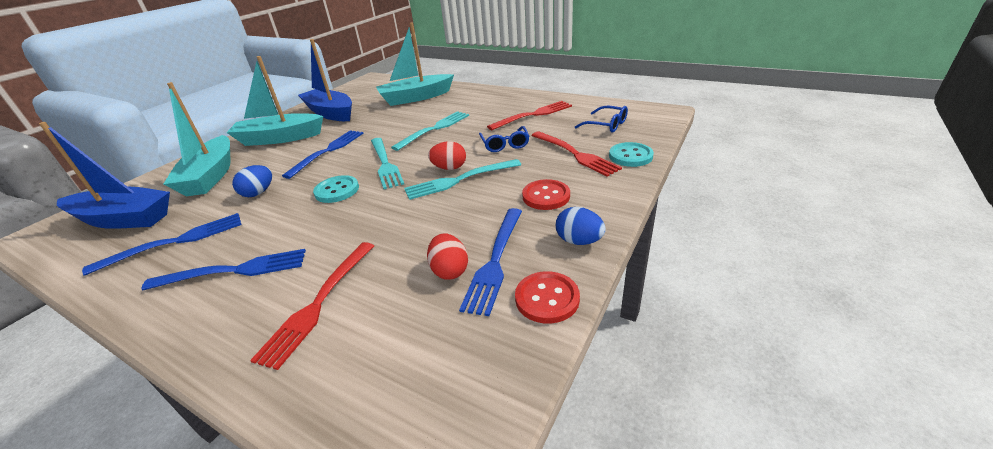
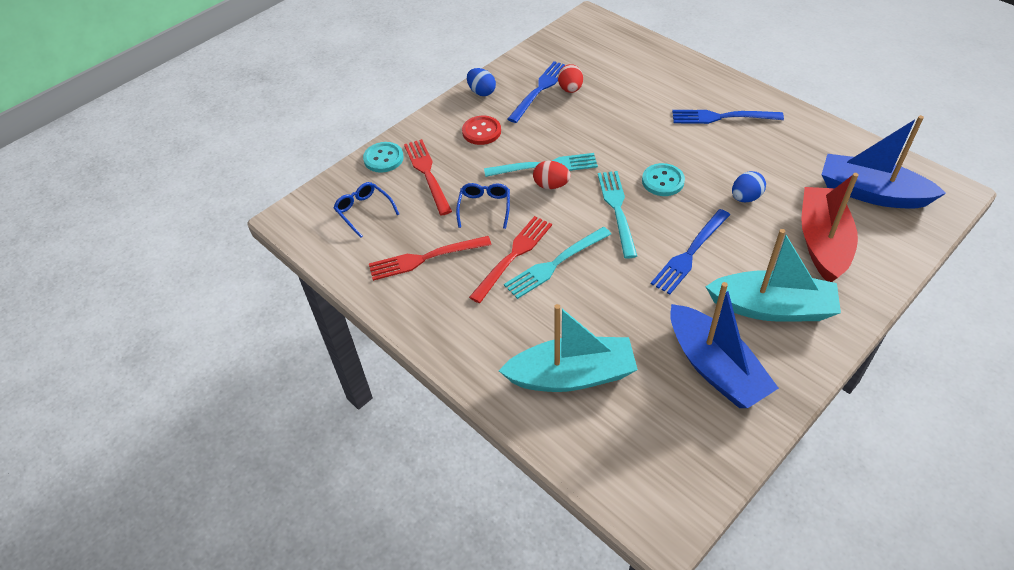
camera: 165 degrees left, 15 degrees up
(175, 242) = (791, 153): blue fork -> none
(211, 176) = (822, 242): turquoise boat -> red boat
(318, 304) = (652, 85): red fork -> red fork (513, 255)
(547, 298) = (519, 65): red button -> none

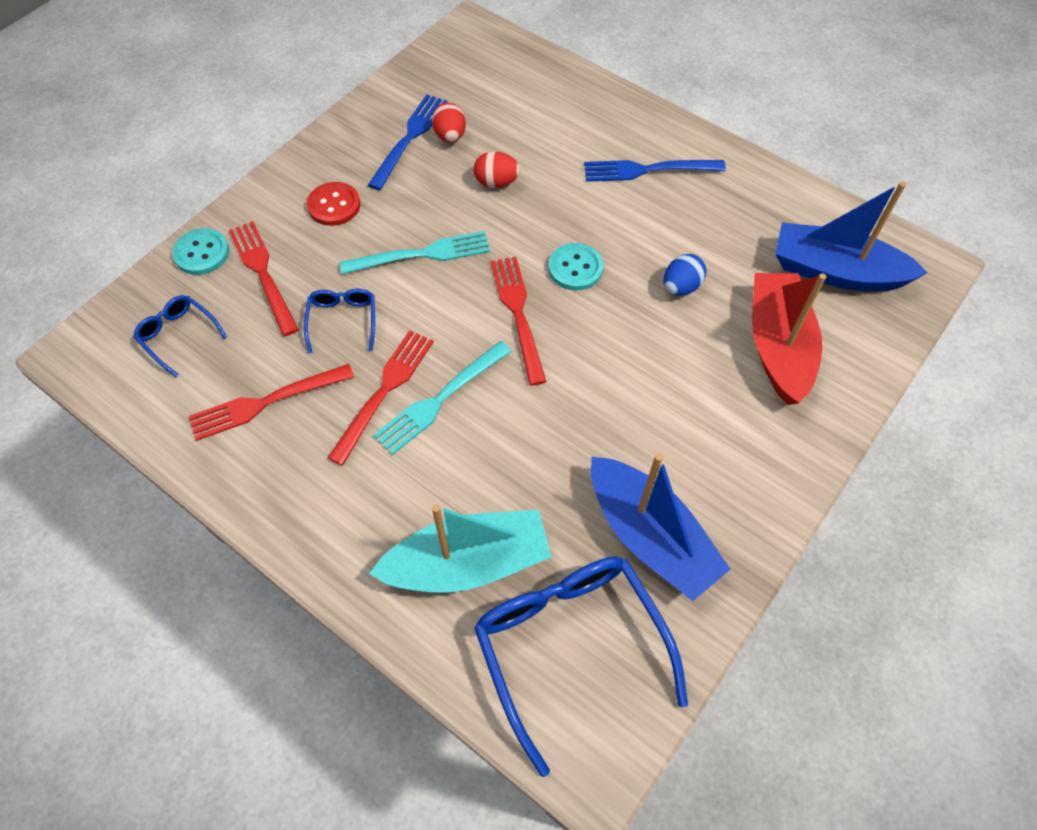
camera: 10 degrees left, 10 degrees up
(481, 92) = (331, 145): blue egg -> none
(551, 185) = (430, 282): red egg -> red egg (496, 182)
(617, 209) = (517, 313): turquoise fork -> red fork
(649, 439) = (570, 646): none -> blue glasses
(690, 254) = (613, 373): blue fork -> none
(772, 308) = (718, 445): turquoise boat -> none

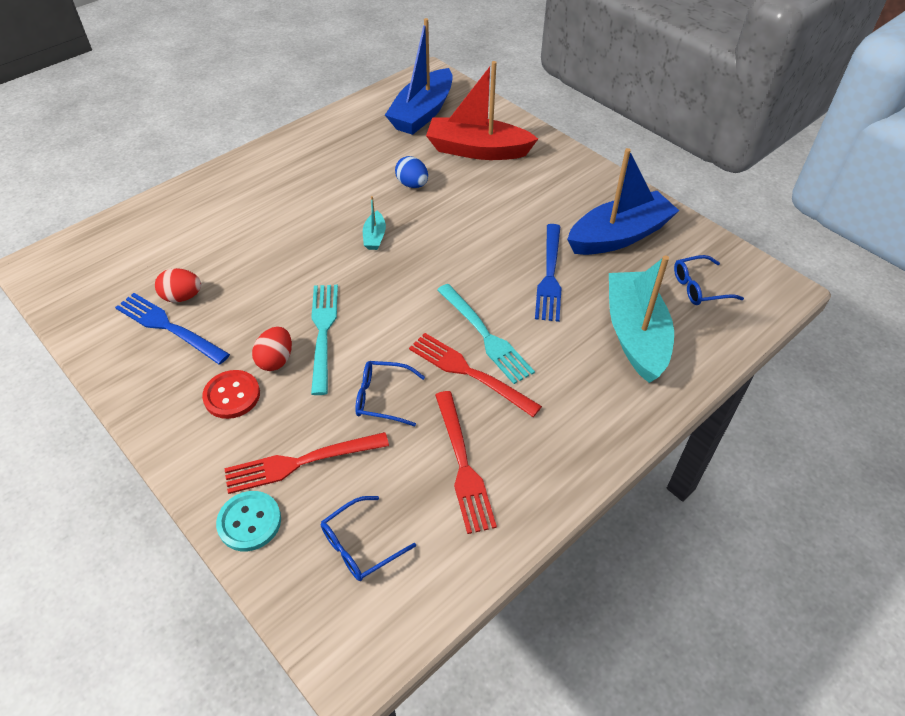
camera: 80 degrees left, 10 degrees down
(496, 182) = (258, 272): red egg -> red egg (276, 360)
(517, 313) = (410, 277): red fork -> none
(570, 646) = (699, 287): blue glasses -> blue glasses, size x0.49
(575, 268) = (374, 237): turquoise button -> turquoise boat
(647, 170) = (287, 181): blue fork -> blue fork (550, 276)

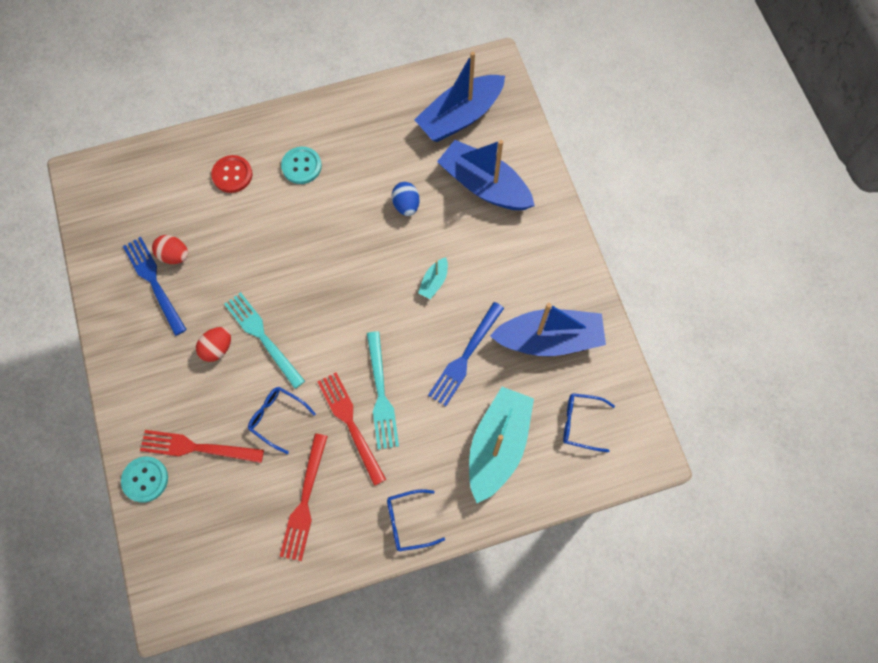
camera: 25 degrees right, 20 degrees up
(232, 395) = (174, 368): red button -> red button (232, 175)
(288, 187) = (301, 166): none -> turquoise button
(323, 332) = (262, 337): turquoise fork -> turquoise fork turned 60 degrees counterclockwise
(360, 545) = (207, 531): blue glasses -> blue glasses (408, 522)
(374, 237) = (346, 253): turquoise boat -> turquoise boat (434, 282)
(477, 150) = (484, 185): red boat -> blue boat

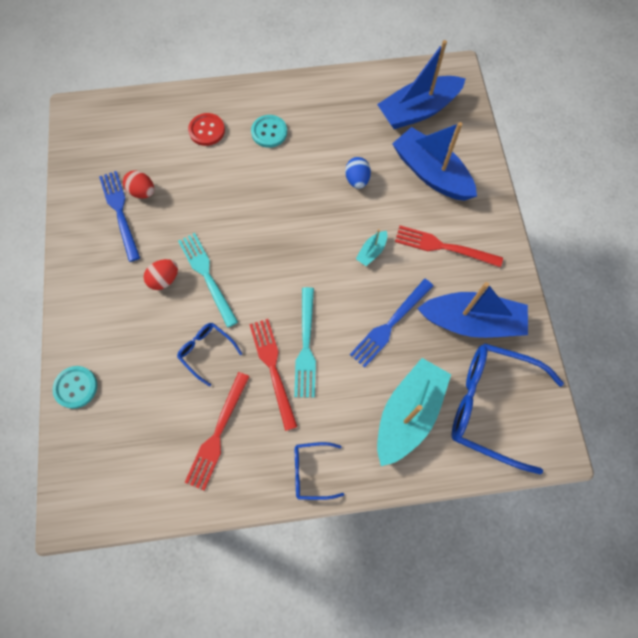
camera: 10 degrees right, 0 degrees up
(196, 447) = (128, 366): red fork -> red fork (443, 247)
(581, 423) = (491, 406): blue glasses -> blue glasses, size x2.06

